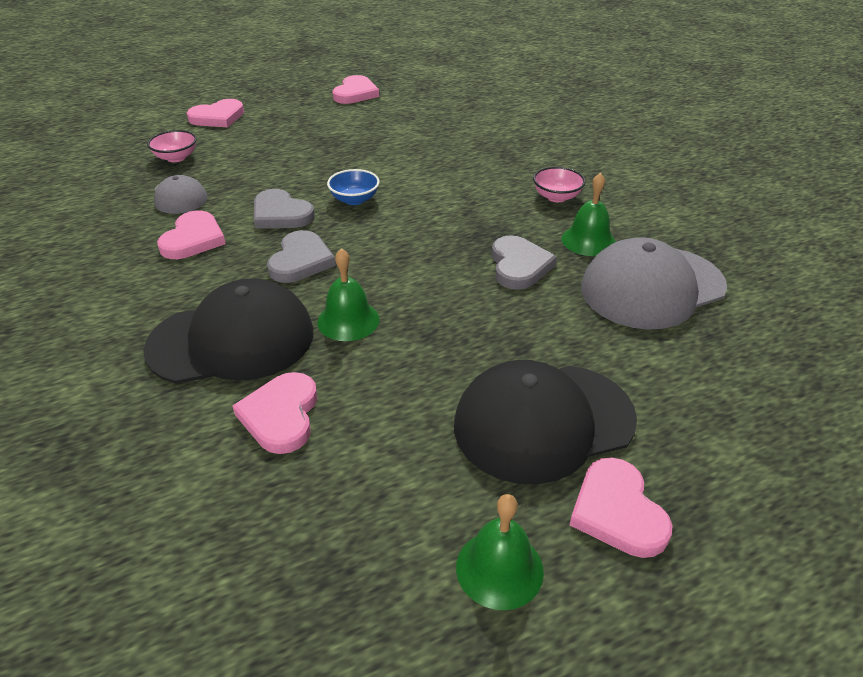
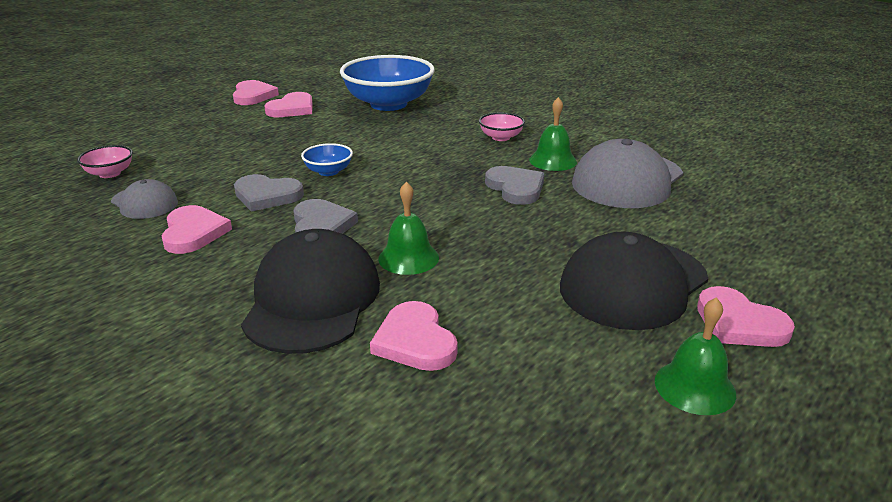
camera: 25 degrees left, 10 degrees down
(218, 117) = (125, 135): pink heart -> pink heart (292, 109)
(232, 340) = (312, 299): black cap -> black cap turned 45 degrees counterclockwise
(474, 129) = (388, 104): none -> blue bowl

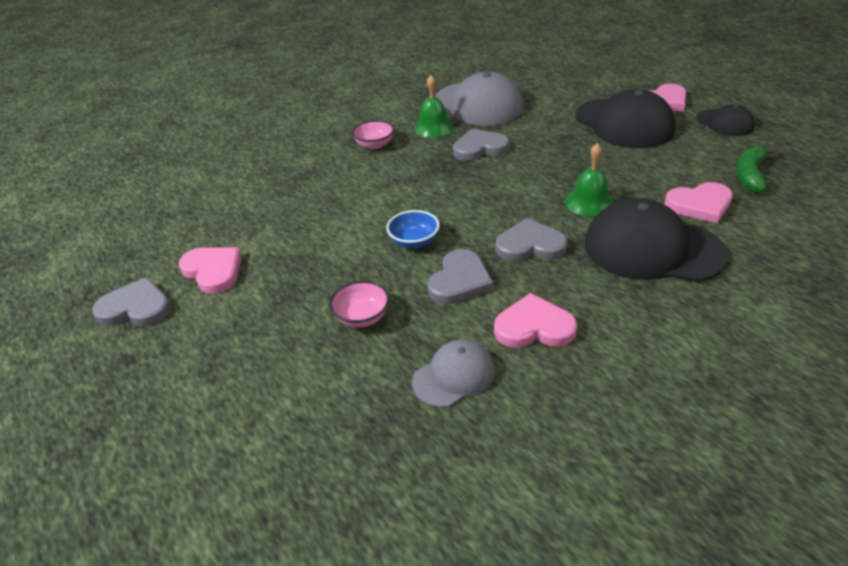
camera: 75 degrees left, 10 degrees up
(110, 173) = (354, 426): pink bowl -> pink bowl (362, 317)
(253, 96) = (136, 308): pink heart -> grey heart
(388, 104) = (247, 200): blue bowl -> none
(513, 399) = (750, 175): none -> green banana
(694, 387) = (724, 123): green bell -> black cap

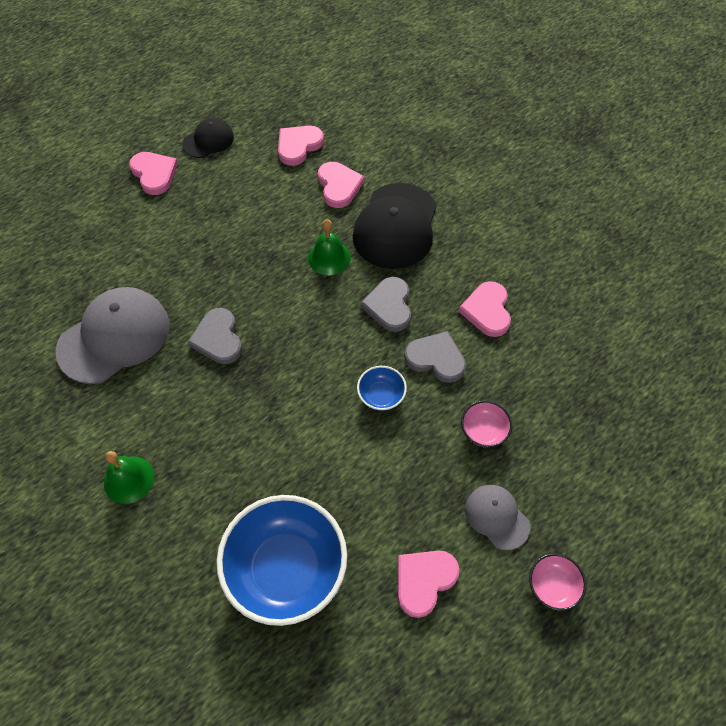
camera: 95 degrees left, 20 degrees up
(136, 308) = (482, 646): grey heart -> none
(255, 195) = (286, 569): none -> blue bowl
(374, 145) = (190, 446): pink bowl -> pink bowl (552, 586)
(433, 127) = (161, 384): green bell -> green bell (129, 479)
(454, 376) = (540, 363): grey cap -> grey cap (496, 517)
(624, 123) = (192, 212): black cap -> none
(750, 175) = (298, 146): green banana -> pink heart

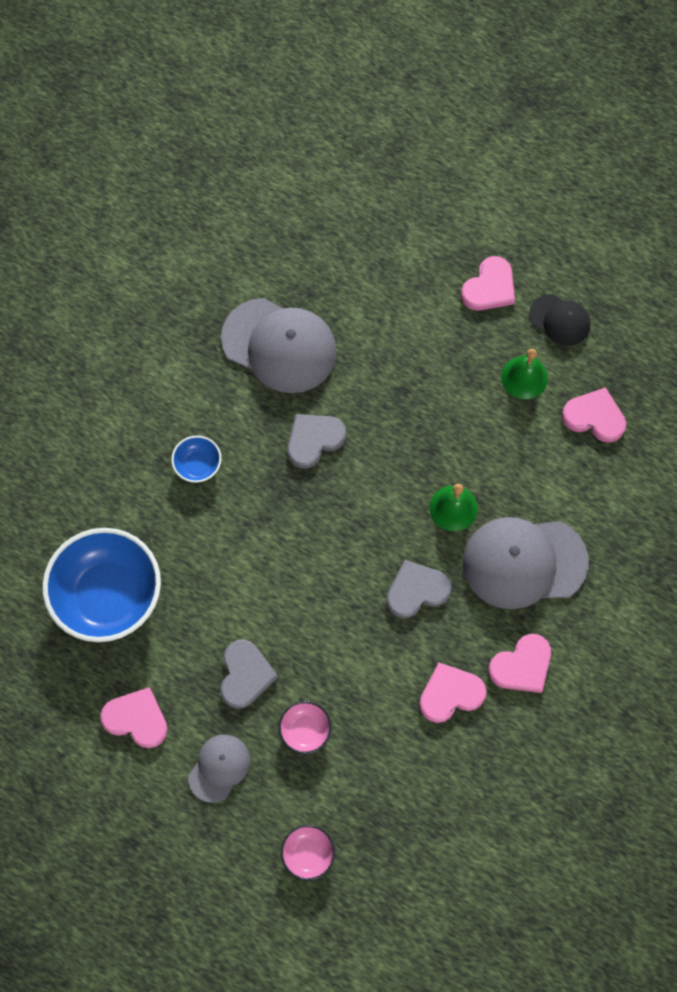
camera: 70 degrees right, 10 degrees up
(129, 479) = (144, 427): green bell -> green bell (524, 377)
(339, 186) = (555, 482): pink heart -> pink heart (522, 666)
(381, 396) = (308, 618): blue bowl -> blue bowl (198, 465)
(395, 226) = (524, 562): black cap -> grey cap
(436, 359) = (370, 658): grey heart -> grey heart (245, 675)
(552, 586) = (169, 837): pink bowl -> pink bowl (308, 854)

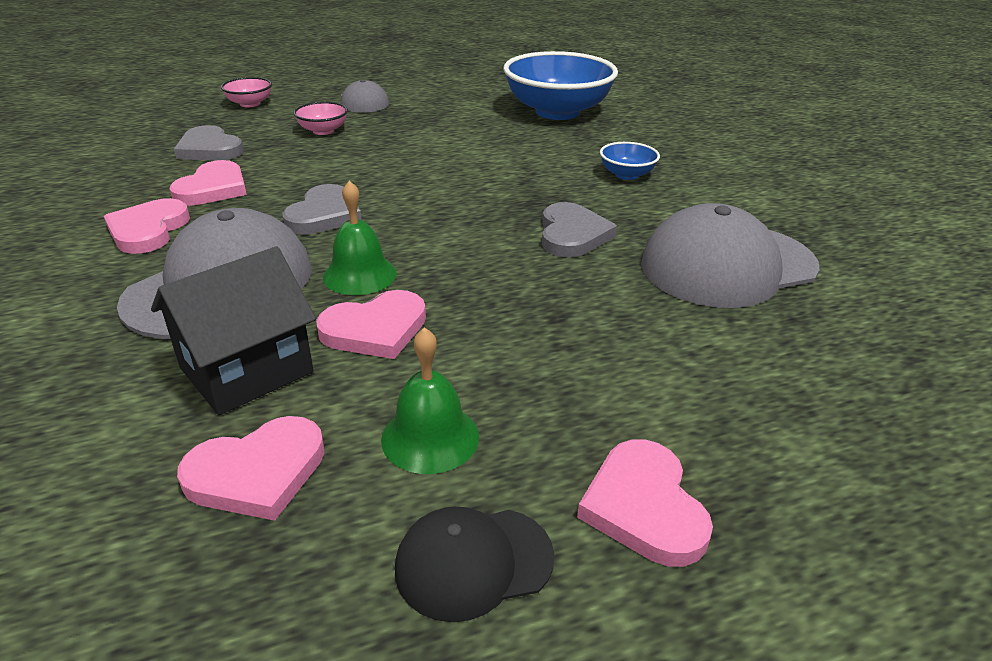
camera: 130 degrees right, 35 degrees down
(136, 719) = (448, 93): pink heart -> pink heart (375, 329)
(245, 675) = (406, 128): grey heart -> grey heart (209, 149)
(558, 480) = (247, 370): none -> black house

